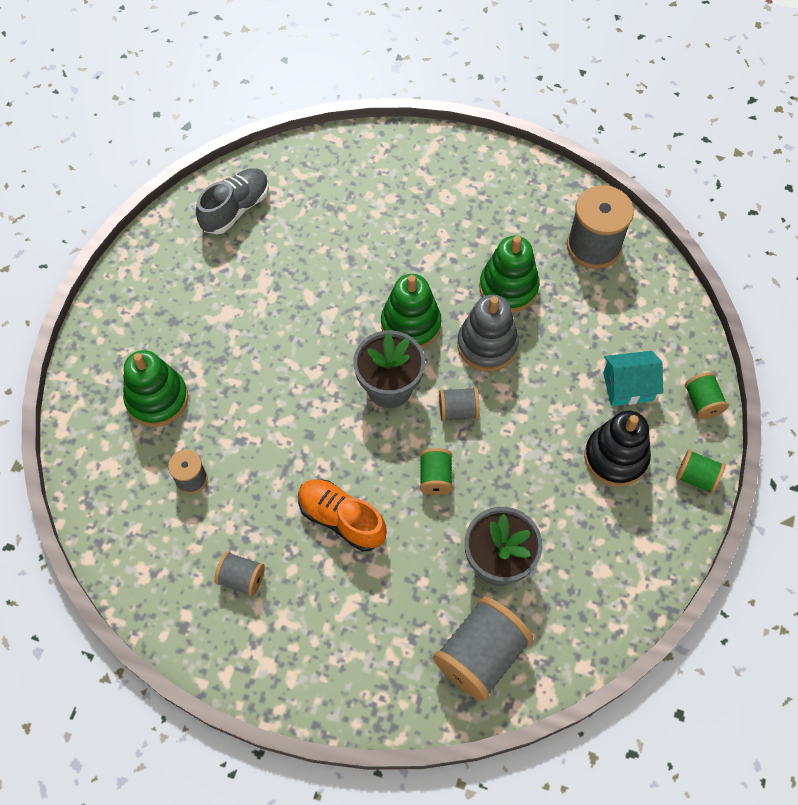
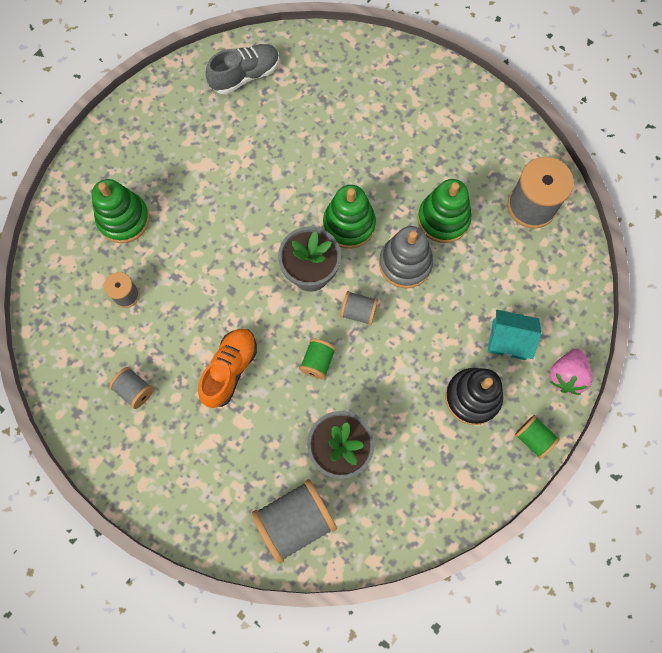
camera: 20 degrees right, 10 degrees up
(341, 519) = (230, 370): orange shoe -> orange shoe turned 60 degrees clockwise
(702, 402) = (566, 375): green spool -> pink strawberry

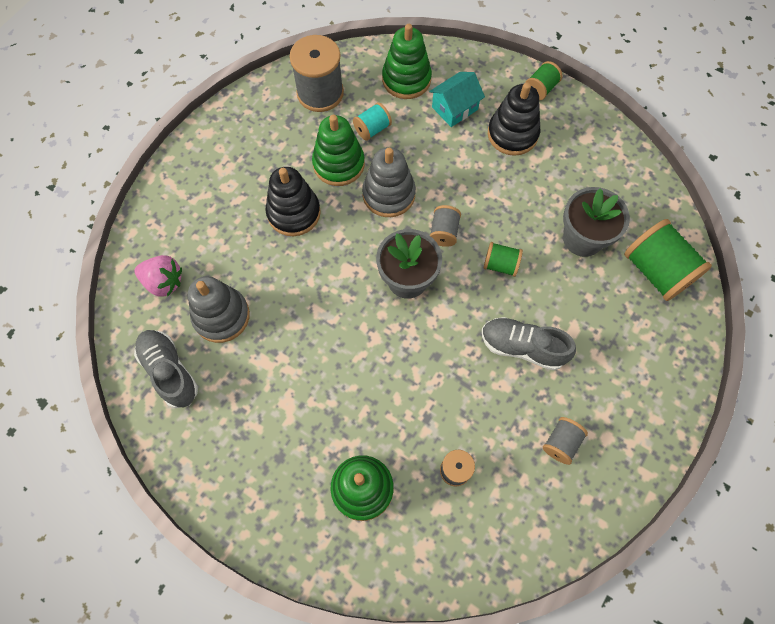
camera: 95 degrees left, 5 degrees down
(230, 370) = (522, 347): orange shoe -> grey shoe
(291, 114) = (221, 316): none -> grey stacking toy
(295, 521) = (656, 271): grey spool -> green spool
(349, 224) = (351, 247): green stacking toy -> green stacking toy (406, 79)
(390, 176) = (294, 213): none -> black stacking toy
(484, 254) = (372, 129): none -> turquoise spool
(508, 340) = (454, 108): turquoise house -> turquoise house turned 45 degrees clockwise
(566, 375) = (480, 66): pink strawberry -> pink strawberry (164, 282)

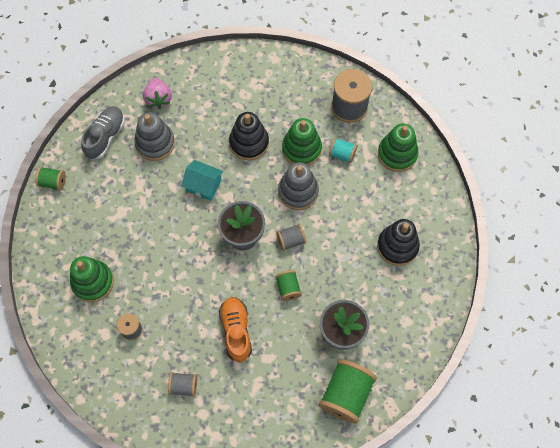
camera: 60 degrees right, 0 degrees up
(454, 108) = (394, 197): turquoise house -> turquoise house (203, 185)
(522, 347) = (236, 331): grey shoe -> orange shoe
(540, 89) = (450, 246): green spool -> green spool (53, 182)

